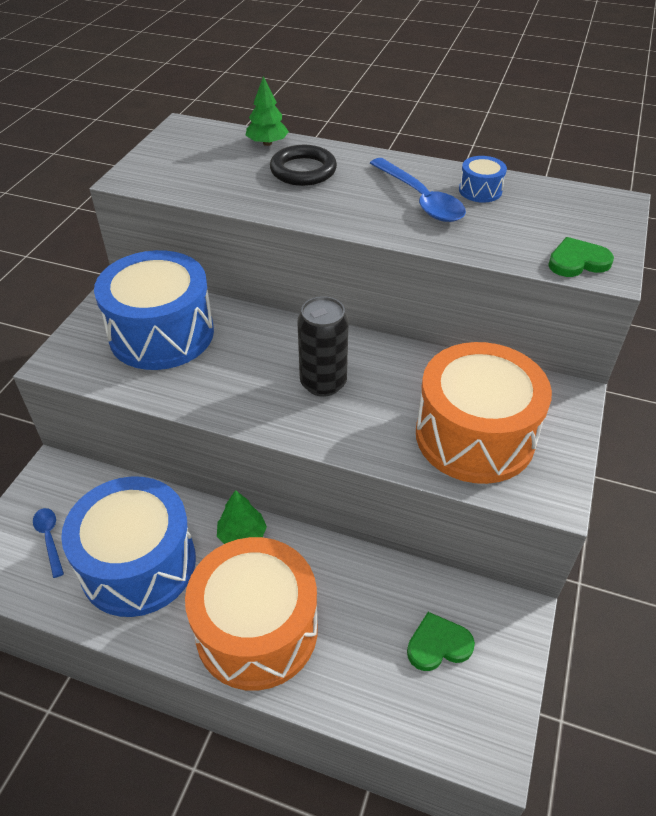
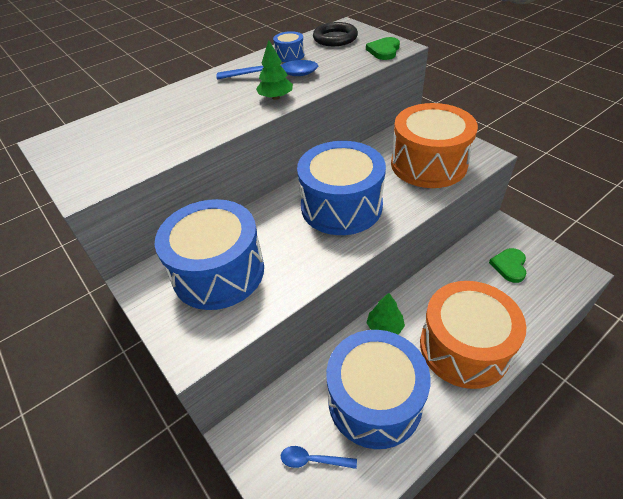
camera: 55 degrees left, 0 degrees up
(267, 143) = (132, 111): green tree -> green tree (275, 97)
(303, 170) = (188, 106): black ring -> black ring (335, 38)
(323, 383) = (341, 206): black can -> blue drum

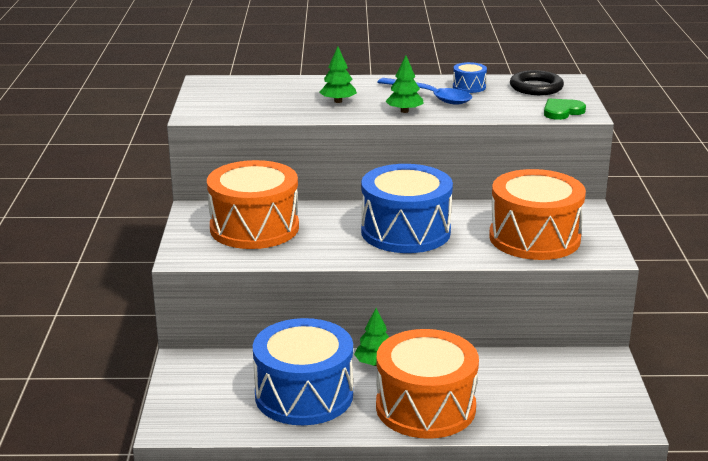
camera: 35 degrees right, 20 degrees down
(207, 111) = (338, 101): none -> green tree
(218, 272) = (254, 228): blue drum -> orange drum
(312, 460) = (216, 398): blue spoon -> none
(509, 266) = (562, 385): green heart -> none

